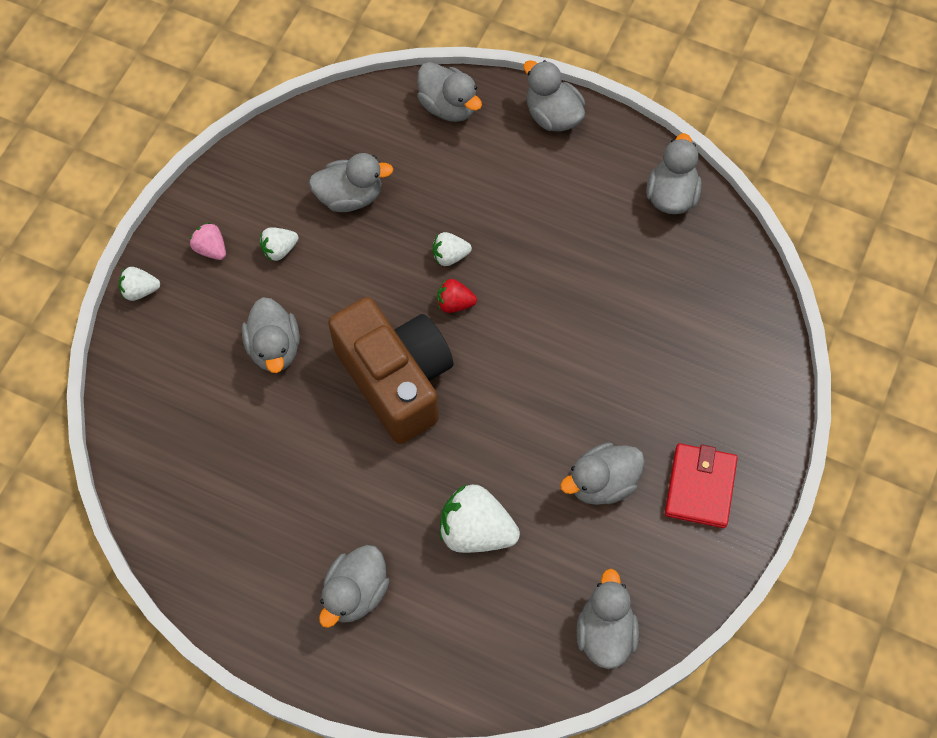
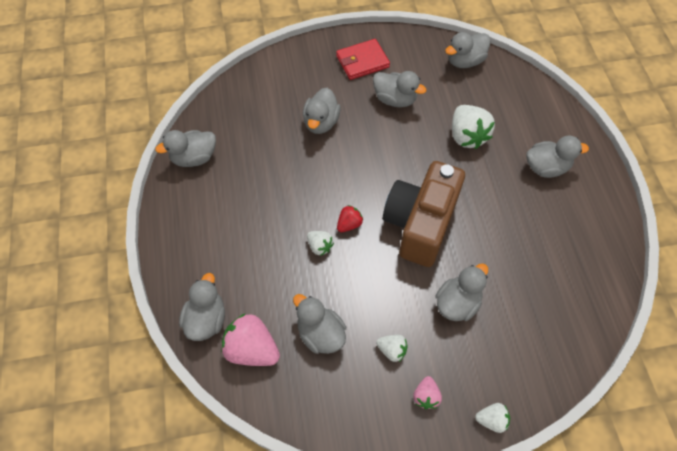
camera: 125 degrees left, 5 degrees down
(140, 290) = (491, 420): white strawberry -> white strawberry turned 45 degrees counterclockwise
(384, 128) = (252, 349): none -> pink strawberry
(455, 303) = (349, 224): red strawberry -> red strawberry turned 105 degrees counterclockwise
(552, 115) = (174, 251): grey duck -> grey duck (321, 122)

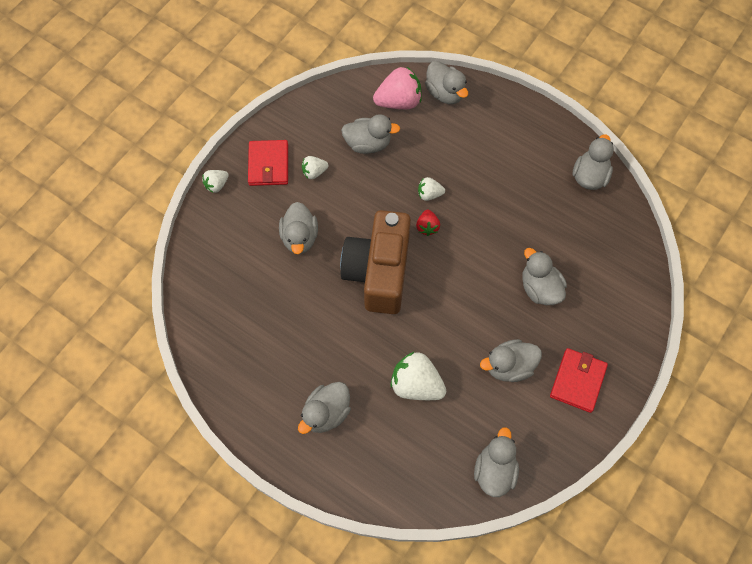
camera: 135 degrees right, 5 degrees up
(420, 224) = (378, 272): brown camera -> brown camera turned 150 degrees counterclockwise
(426, 396) = (268, 164): pink strawberry -> red wallet

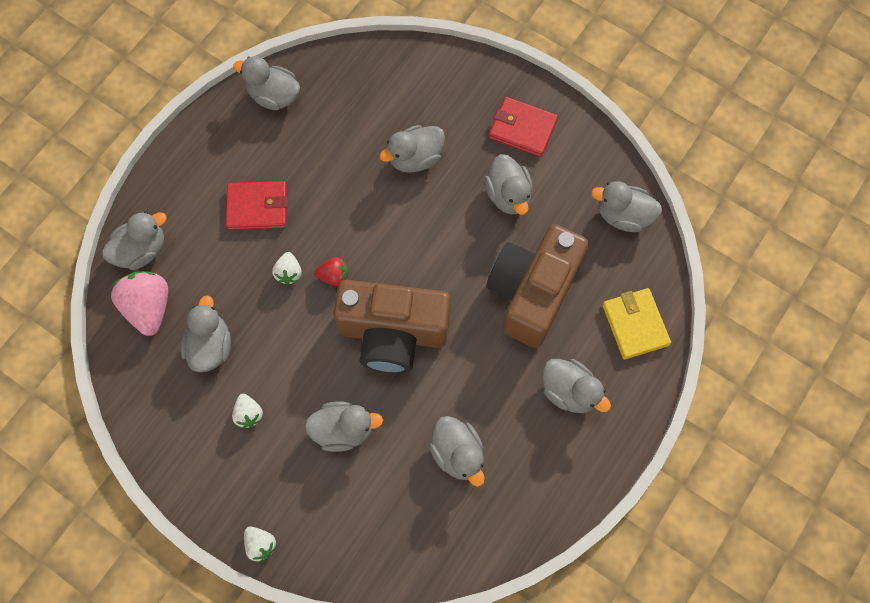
camera: 90 degrees left, 5 degrees up
(268, 164) = (233, 475): red wallet -> red wallet (257, 207)
(277, 322) = (457, 453): none -> grey duck
(387, 475) = (635, 325): none -> yellow wallet
(416, 385) = (532, 292): white strawberry -> brown camera

